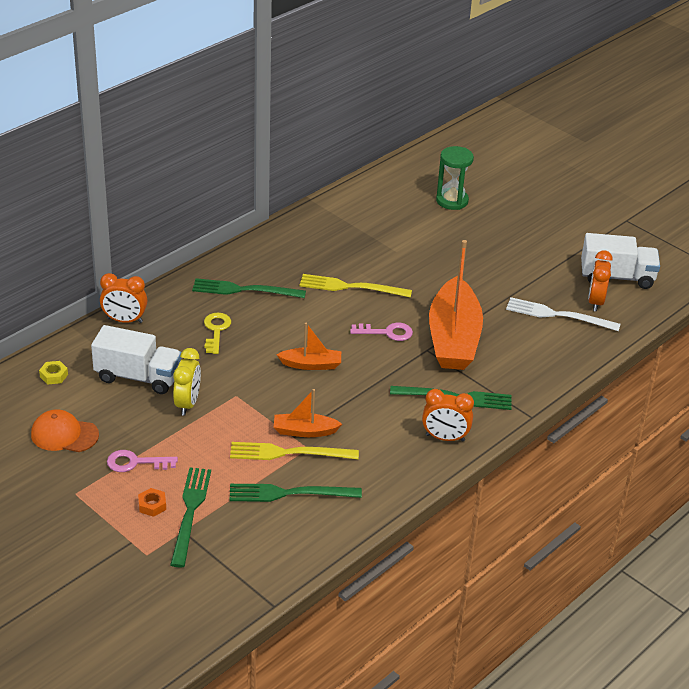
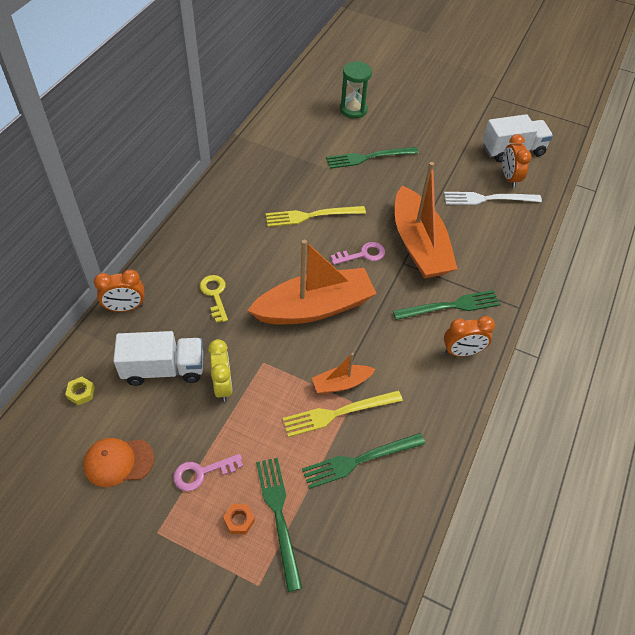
camera: 20 degrees left, 15 degrees up
(244, 290) = (222, 243): green fork -> green fork (369, 157)
(311, 364) = (314, 307): orange boat -> orange boat, size x2.11

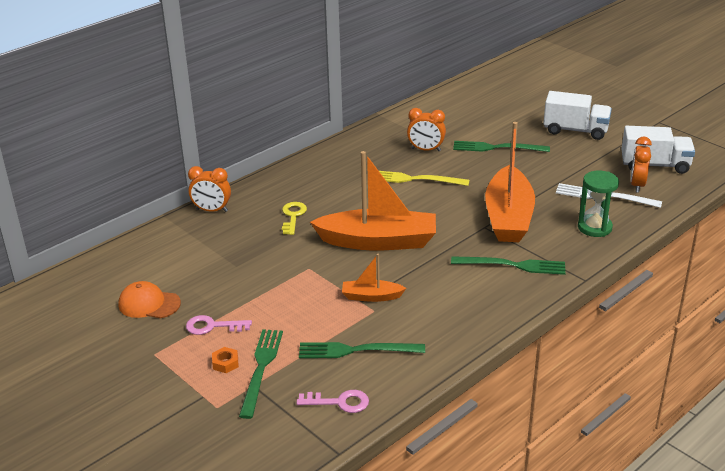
camera: 25 degrees right, 20 degrees down
(81, 393) = (144, 255): yellow nut -> none
(164, 369) = (220, 255): white truck -> white truck (575, 130)
(223, 386) = (264, 276): yellow clock -> none
(339, 413) = (356, 315): yellow fork -> none
(353, 110) = (503, 112): green hourglass -> green hourglass (594, 227)
(363, 254) = (447, 214): pink key -> pink key (339, 402)
(462, 352) = (503, 299): orange clock -> orange clock (426, 150)

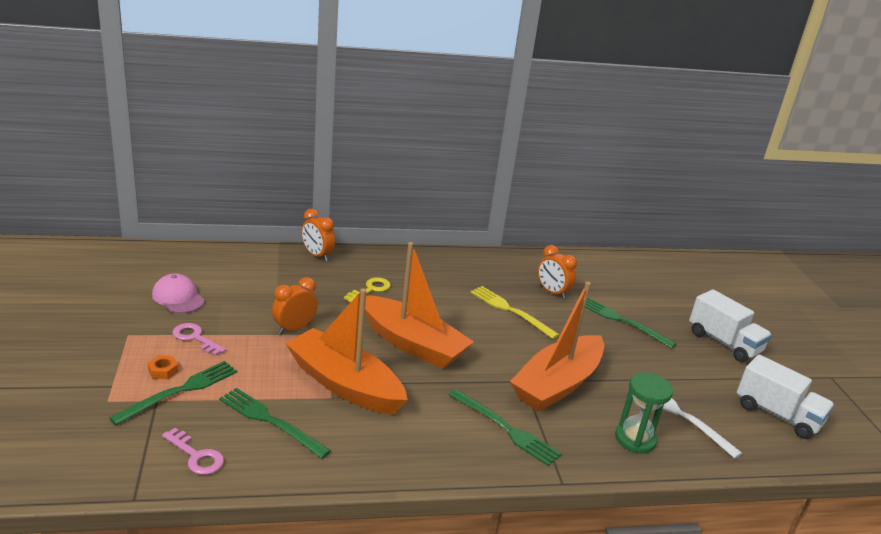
camera: 30 degrees right, 5 degrees down
(149, 304) = (178, 297): orange cap -> pink cap
(371, 296) = (344, 384): orange boat -> orange boat, size x2.11
(637, 185) = (733, 423): orange clock -> orange clock (294, 328)

